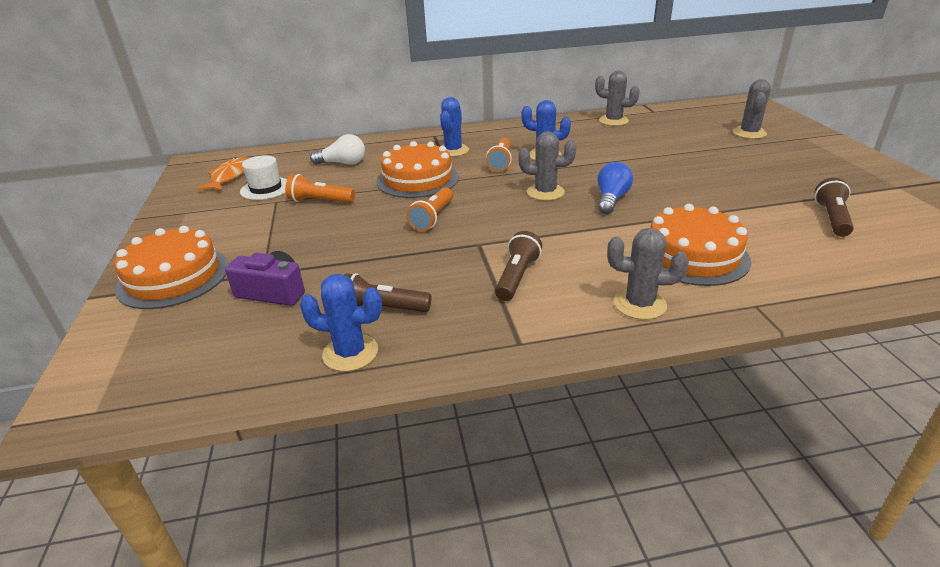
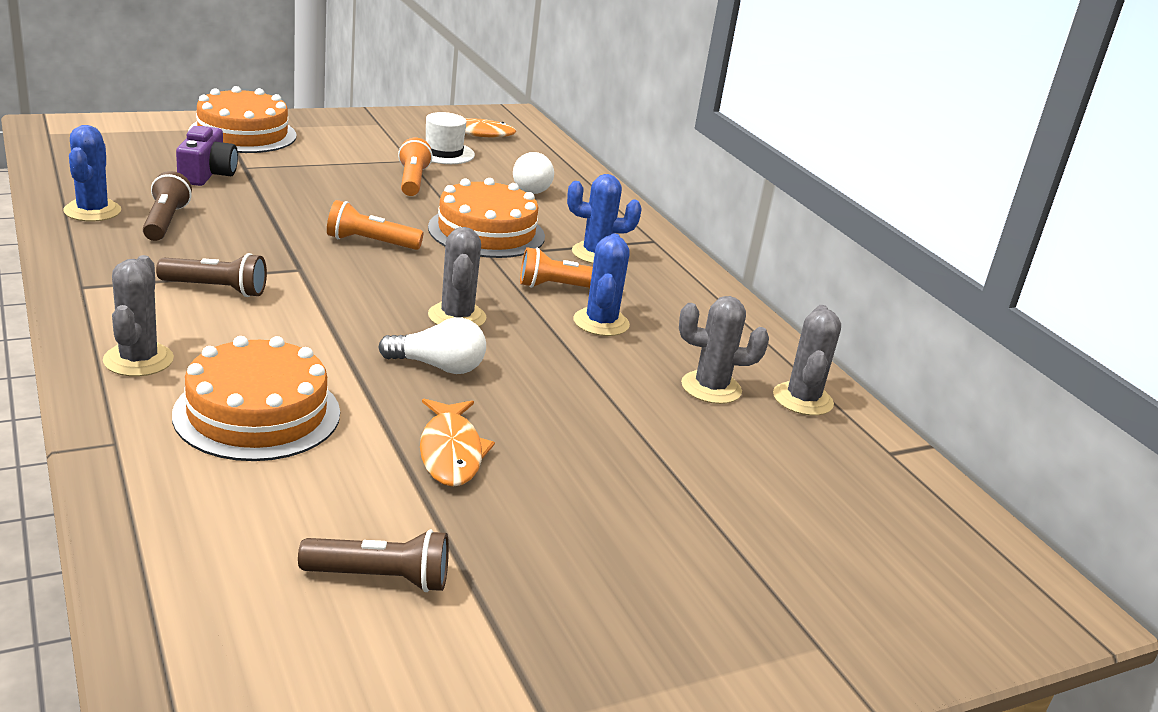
camera: 70 degrees right, 5 degrees down
(611, 199) = (438, 366): blue light bulb -> white light bulb
(705, 199) = (451, 452): none -> orange fish
(749, 133) = (810, 563): grey cactus -> grey cactus (711, 388)

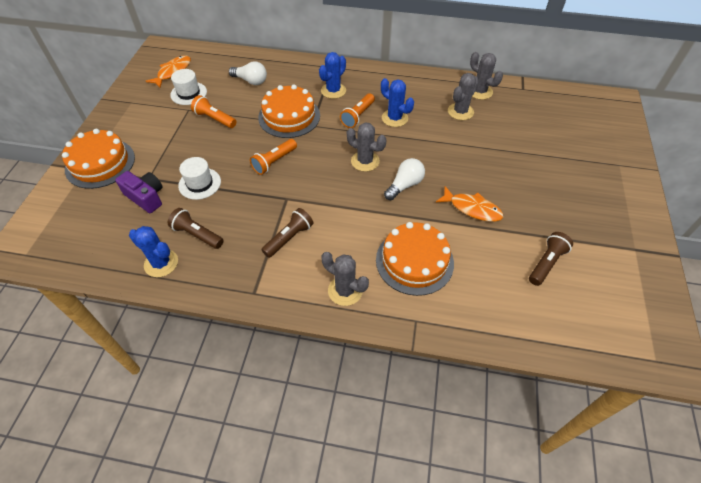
camera: 50 degrees left, 25 degrees up
(268, 201) = (199, 183): none -> white hat

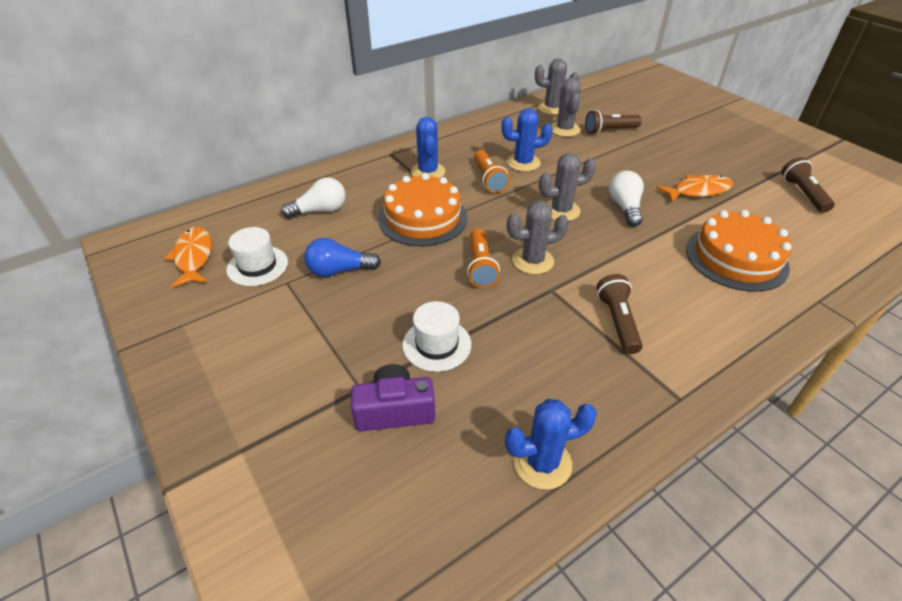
camera: 45 degrees left, 10 degrees down
(100, 163) = (255, 424): orange cake -> none
(197, 235) = (527, 397): brown flashlight -> brown flashlight (609, 131)
(214, 119) = (339, 270): orange flashlight -> blue light bulb
(345, 290) = (738, 324): grey cactus -> grey cactus (532, 261)

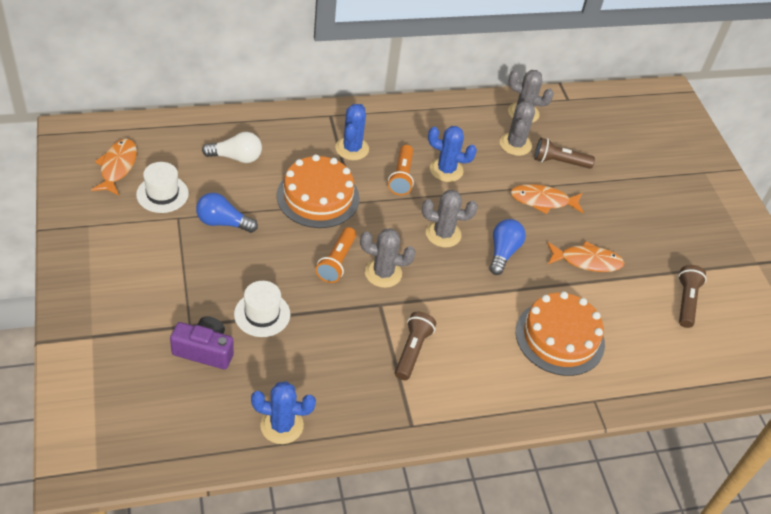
camera: 15 degrees right, 5 degrees up
(622, 160) = (543, 201): none -> orange fish
(624, 207) = (503, 252): white light bulb -> blue light bulb

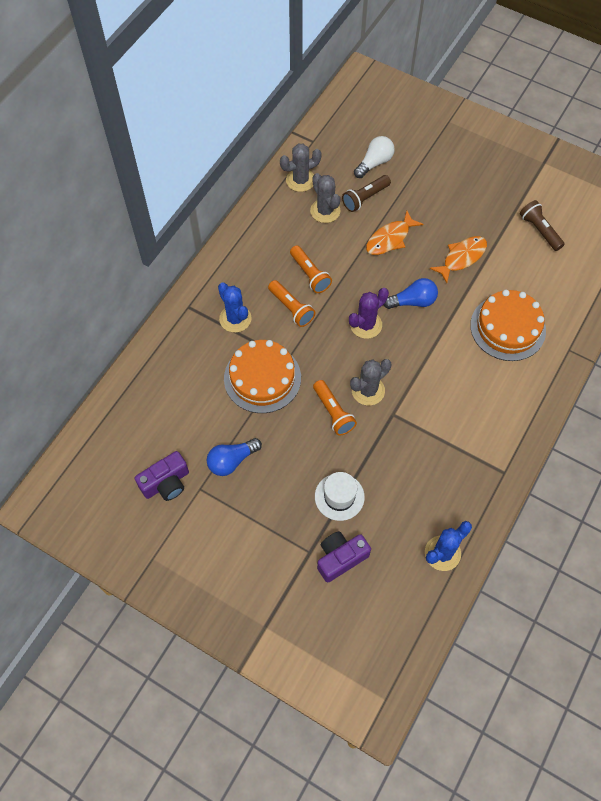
camera: 40 degrees left, 15 degrees up
(117, 167) = (108, 496): orange fish -> none
(162, 194) = (166, 483): white hat -> purple camera
(236, 157) = (174, 404): white light bulb -> white light bulb (374, 163)
(412, 351) = (447, 425): brown flashlight -> none
(443, 234) = (366, 325): grey cactus -> purple cactus
(446, 170) = (310, 274): blue cactus -> orange flashlight
(503, 252) = (413, 301): blue light bulb -> blue light bulb turned 105 degrees clockwise

